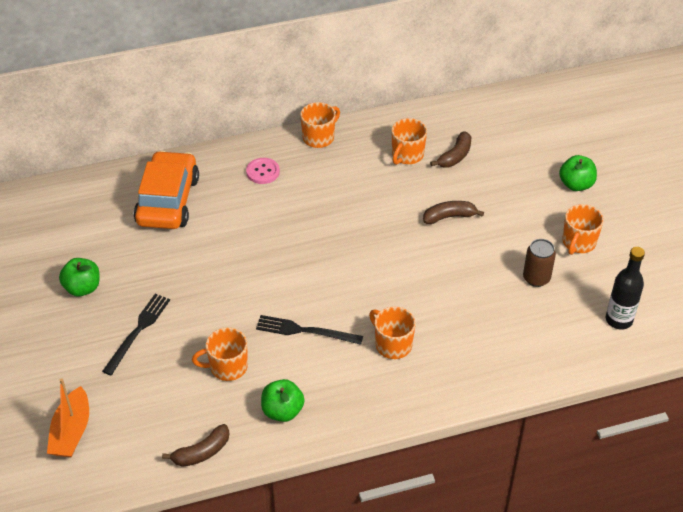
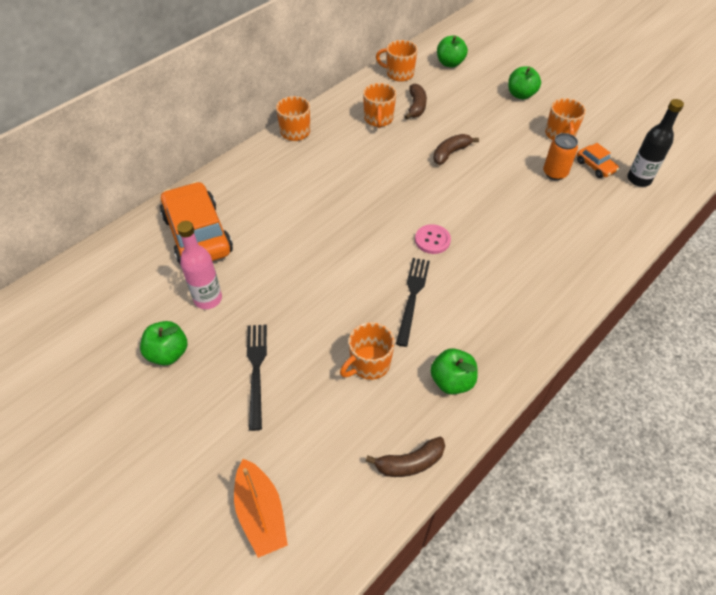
camera: 30 degrees left, 5 degrees up
(140, 258) = (208, 299): none -> pink bottle
(202, 452) = (410, 463): brown banana -> brown banana turned 45 degrees clockwise
(263, 172) = (268, 176): pink button -> pink button (432, 240)
(305, 331) = (412, 297): black fork -> black fork turned 120 degrees clockwise
(392, 344) = (494, 275): orange mug -> orange mug (399, 74)
(530, 122) = (450, 63): none -> green apple
(536, 278) = (555, 173): brown can -> orange can
(585, 288) = (595, 166): none -> orange car

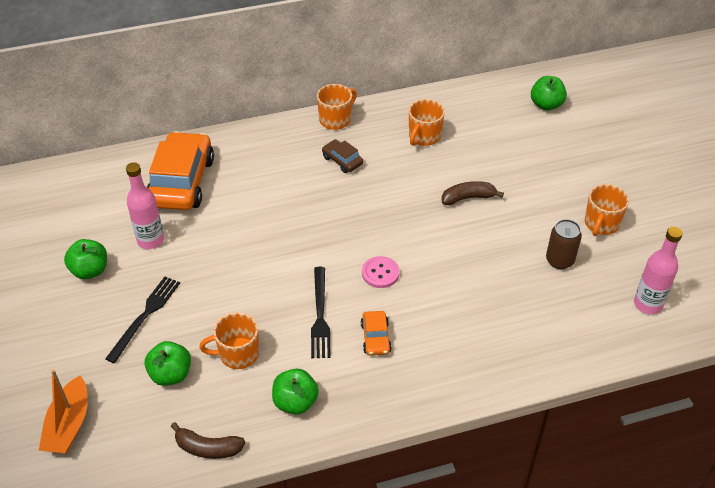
camera: 30 degrees right, 5 degrees down
(327, 162) = (342, 160): none -> brown car
(399, 74) = (482, 97): orange mug -> none
(412, 297) = (320, 315): black fork -> black fork turned 135 degrees clockwise
(416, 106) = (472, 138): brown banana -> none
(521, 95) = (595, 166): green apple -> green apple (171, 374)
(555, 173) = (559, 260): orange can -> brown can
(595, 166) = (611, 271): orange car -> orange car (375, 338)
(639, 179) = (648, 304): black bottle -> pink bottle

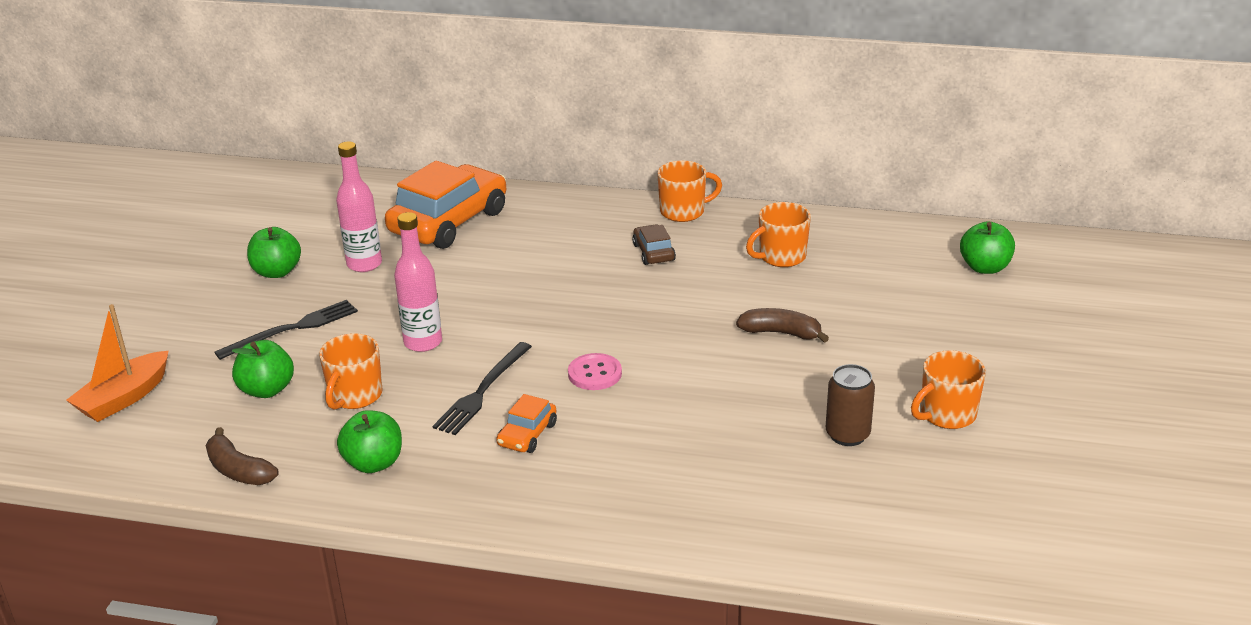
camera: 30 degrees right, 15 degrees down
(237, 354) = (355, 396): orange mug -> orange mug turned 90 degrees counterclockwise
(648, 304) = (934, 523): pink bottle -> pink bottle (423, 342)

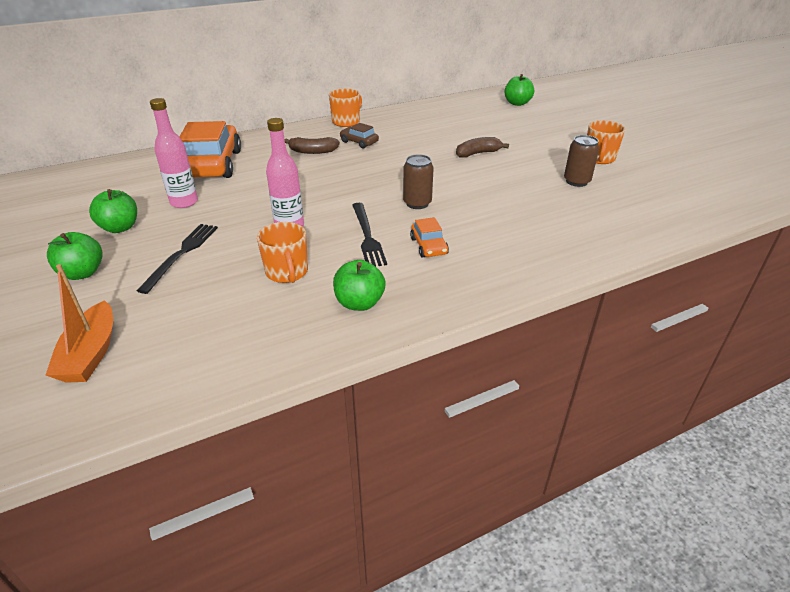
camera: 40 degrees left, 5 degrees up
(238, 470) = (266, 354): brown banana -> brown banana (313, 151)
(267, 390) = (214, 296): green apple -> green apple (82, 273)
(595, 374) = (417, 203): pink button -> brown can
(781, 257) = (425, 125): orange mug -> none

